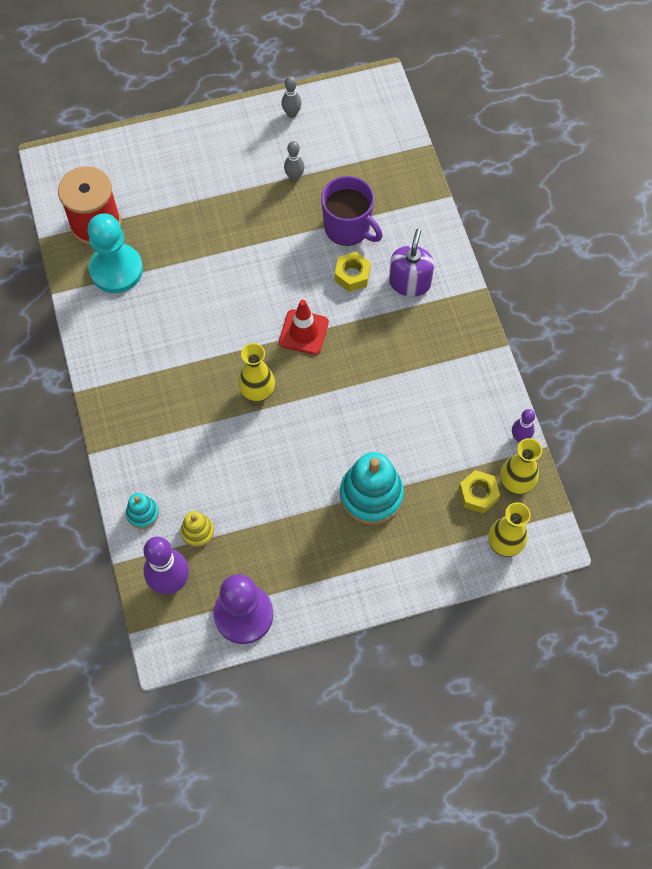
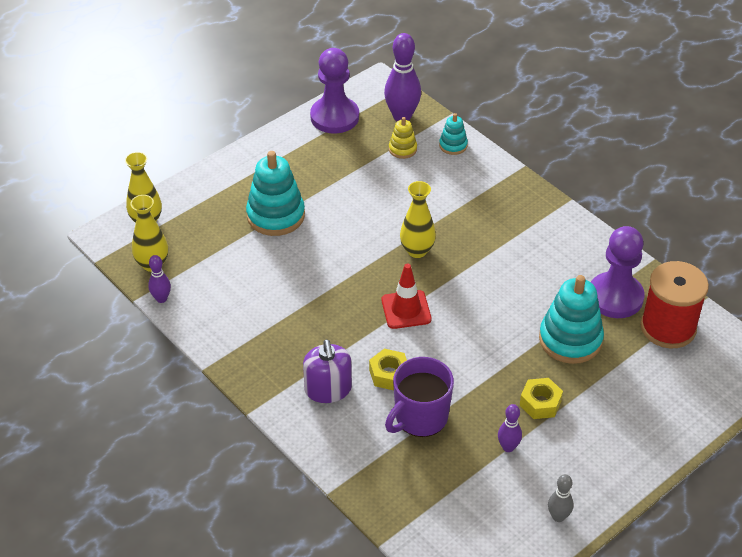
camera: 155 degrees right, 20 degrees down
(116, 269) = (615, 297): turquoise pawn -> purple pawn
(183, 246) = (570, 339): none -> turquoise stacking toy
(294, 177) = (508, 447): grey bowling pin -> purple bowling pin
(348, 227) = (420, 417): purple mug -> purple mug turned 60 degrees counterclockwise
(478, 494) = (183, 246): yellow nut -> yellow nut (540, 403)

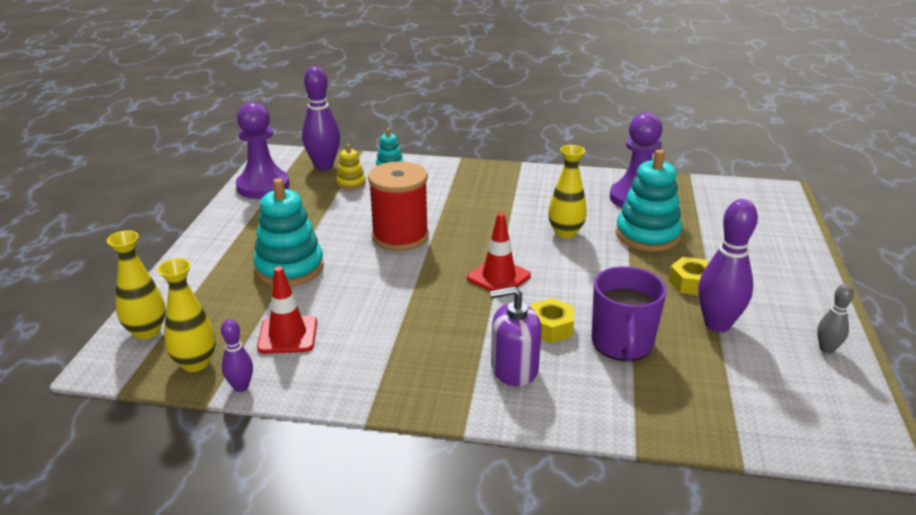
camera: 40 degrees left, 15 degrees down
(221, 275) = (287, 335): none -> red traffic cone
(328, 389) = (514, 368): purple soap dispenser -> purple soap dispenser turned 135 degrees clockwise
(417, 251) = (452, 236): yellow vase -> yellow vase (565, 233)
(508, 447) = (717, 324): purple bowling pin -> purple bowling pin, size x1.88
(668, 327) = (695, 198): red spool -> red spool (400, 236)

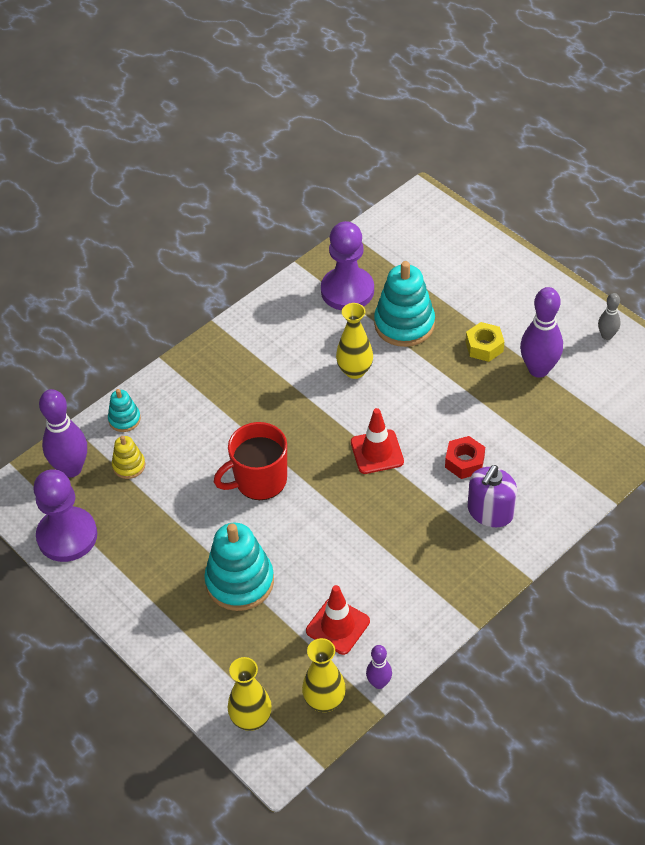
camera: 50 degrees left, 20 degrees up
(400, 236) = (259, 480): red spool -> red mug
(551, 328) = (464, 462): yellow nut -> red nut
(622, 344) = (514, 435): purple mug -> none

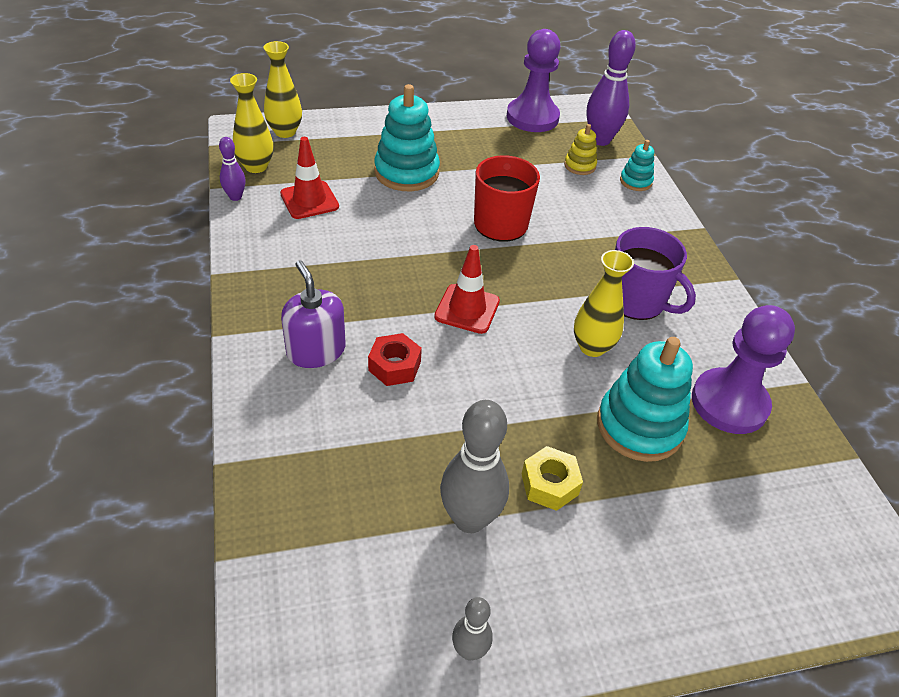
camera: 115 degrees right, 5 degrees down
(286, 365) = (636, 301): none -> purple mug
(538, 369) = (469, 519): purple bowling pin -> grey bowling pin

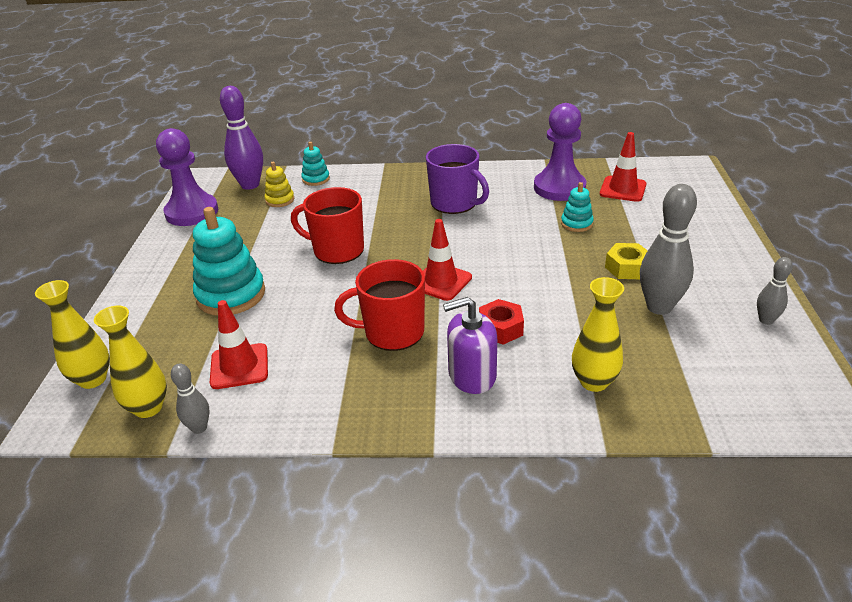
camera: 70 degrees left, 10 degrees down
(235, 197) = (199, 428): purple bowling pin -> grey bowling pin
(372, 285) = (392, 332): none -> red mug
(592, 347) = (498, 229): yellow vase -> yellow vase (594, 382)
(636, 301) = (454, 203): purple mug -> purple mug turned 75 degrees clockwise
(639, 426) = (576, 223): turquoise stacking toy -> turquoise stacking toy, size x0.51
(764, 480) = (623, 189): none -> red traffic cone

